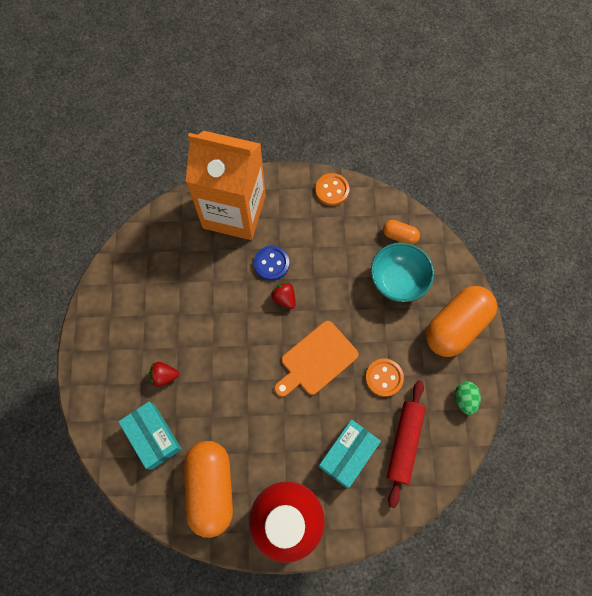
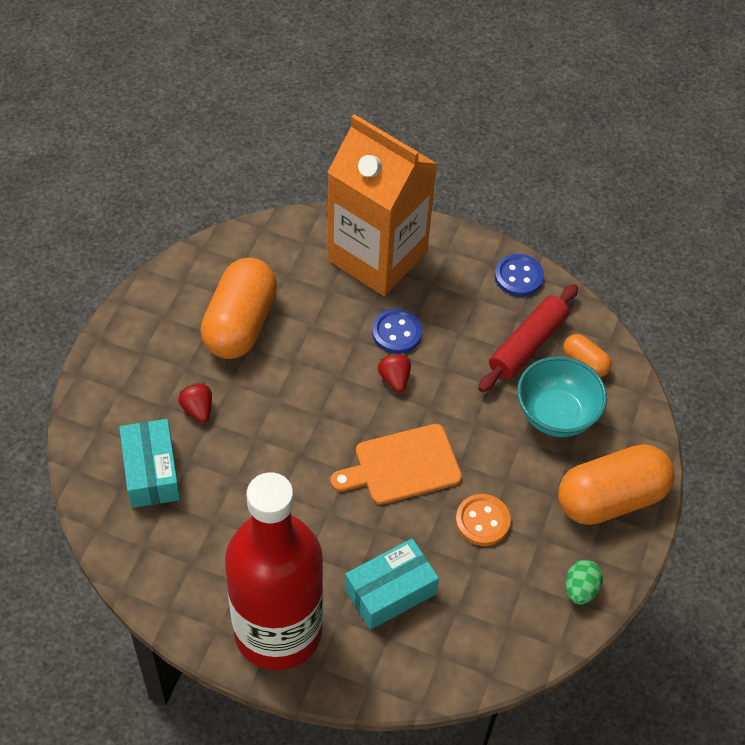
camera: 20 degrees right, 15 degrees down
(164, 376) = (197, 409): red strawberry -> red strawberry turned 45 degrees clockwise
(211, 488) = (195, 559): orange capsule -> orange capsule (240, 324)
(332, 190) = (518, 277): orange button -> blue button
(404, 443) = (473, 608): red rolling pin -> red rolling pin (527, 345)

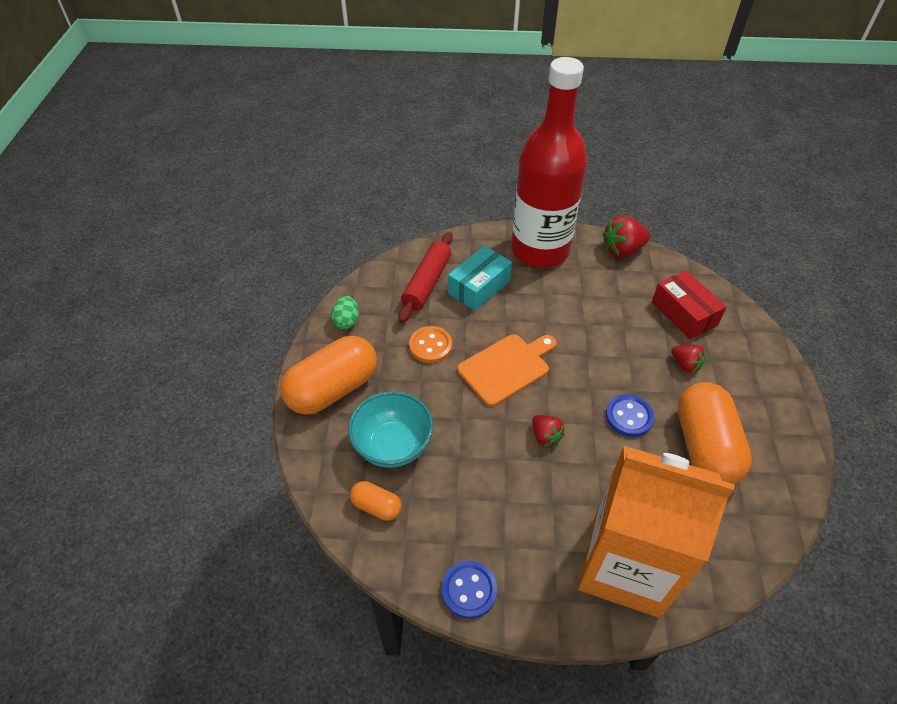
camera: 165 degrees right, 5 degrees down
(151, 472) = (684, 313): turquoise box -> red box
(162, 594) = (622, 250): none -> red strawberry
(397, 333) = (564, 482): blue button -> blue button (629, 416)
(527, 345) = (437, 508): red rolling pin -> red rolling pin (427, 283)

